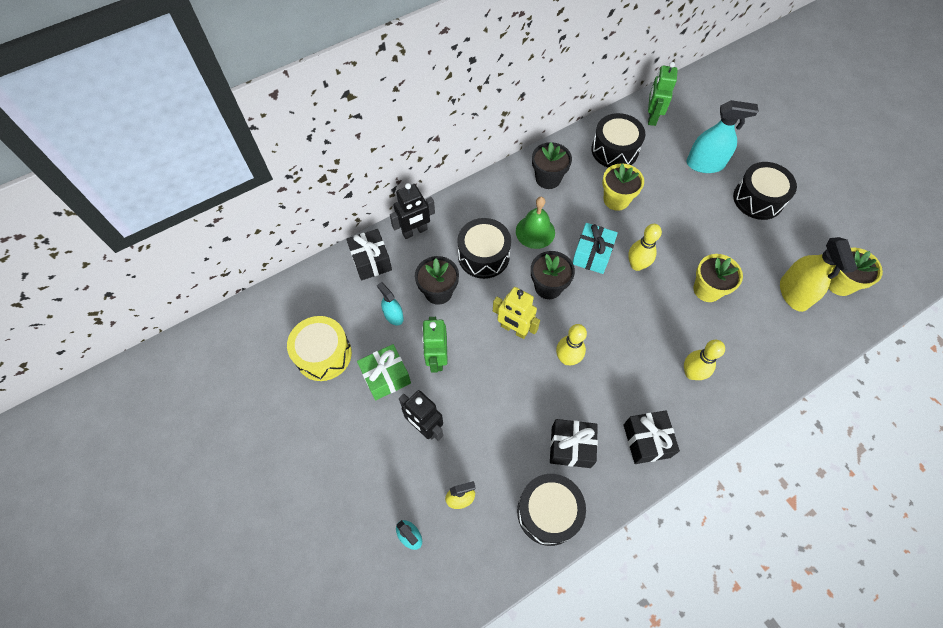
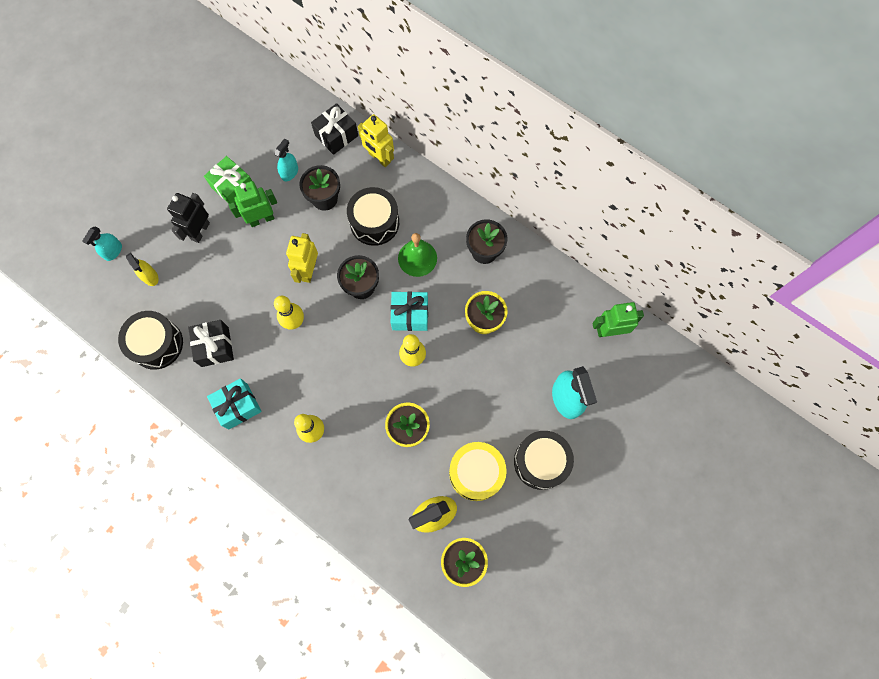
camera: 70 degrees right, 10 degrees up
(323, 354) = (238, 135): yellow drum -> yellow drum (476, 473)
(415, 231) = (379, 158): black robot -> yellow robot
(614, 150) = (547, 304): black drum -> none
(646, 441) = (238, 406): black gift -> turquoise gift

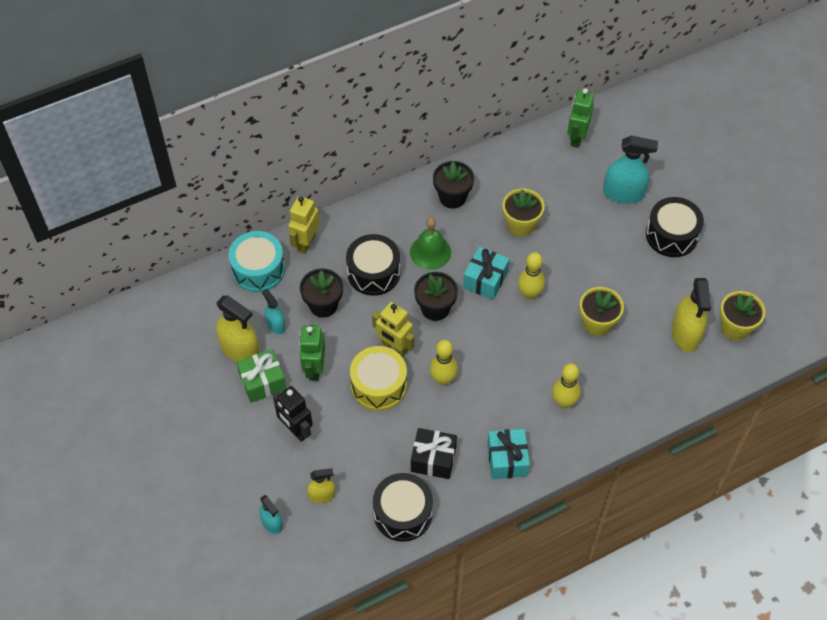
camera: 65 degrees left, 15 degrees down
(255, 157) = (240, 350): none -> yellow spray bottle
(336, 135) = (258, 269): black gift -> turquoise drum
(379, 158) = (306, 243): yellow robot -> yellow robot turned 135 degrees clockwise
(476, 473) = (661, 287): yellow drum -> yellow drum (379, 385)

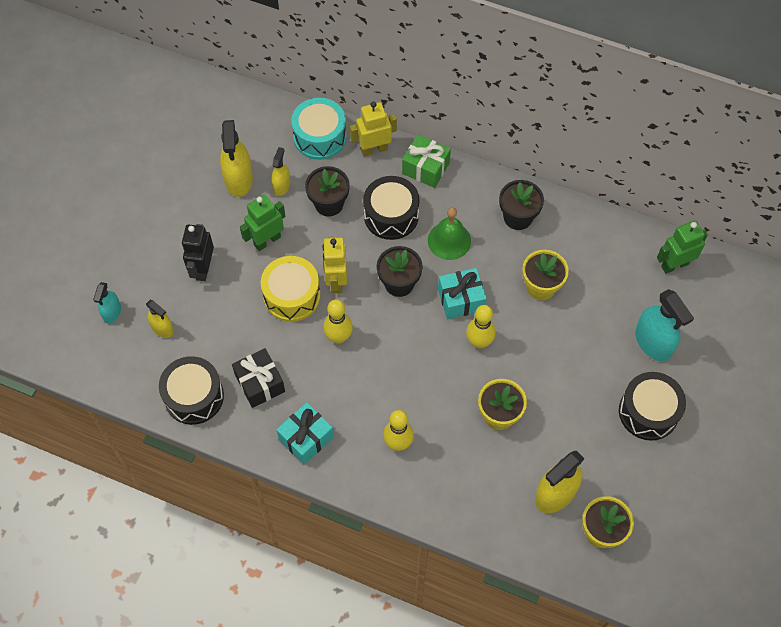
camera: 50 degrees right, 5 degrees up
(263, 382) = (224, 215): green gift -> green gift (425, 168)
(276, 325) = (281, 186): turquoise spray bottle -> yellow spray bottle

